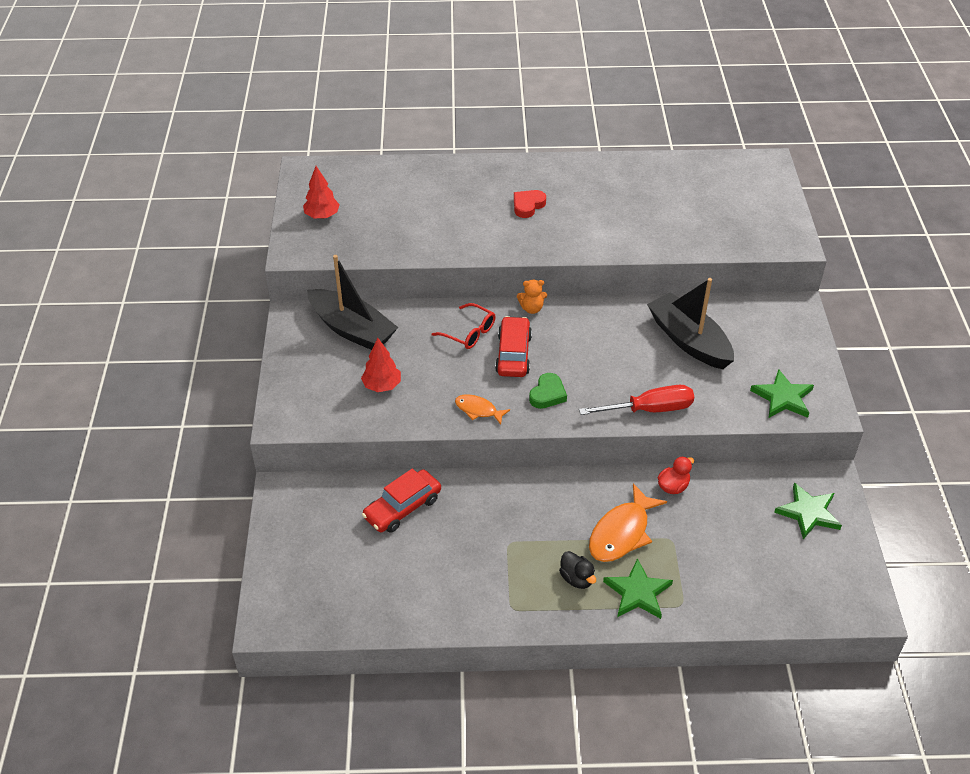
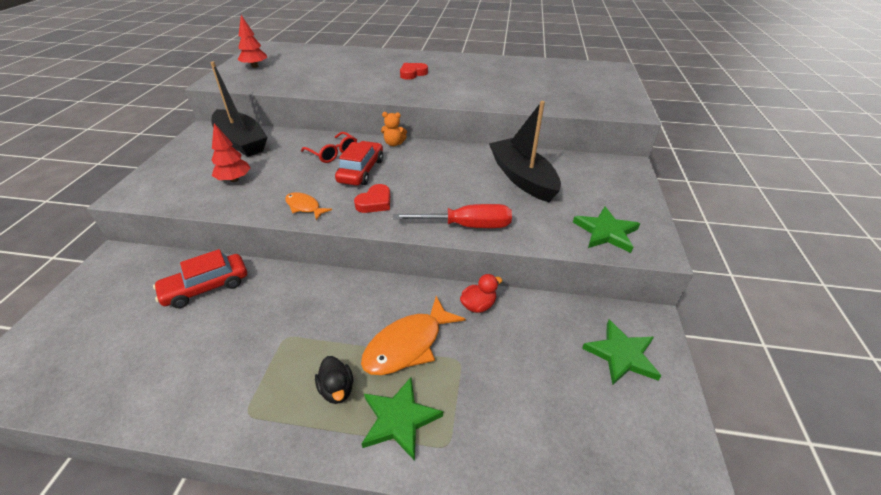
camera: 10 degrees right, 5 degrees down
(547, 394) = (375, 202): green heart -> red heart

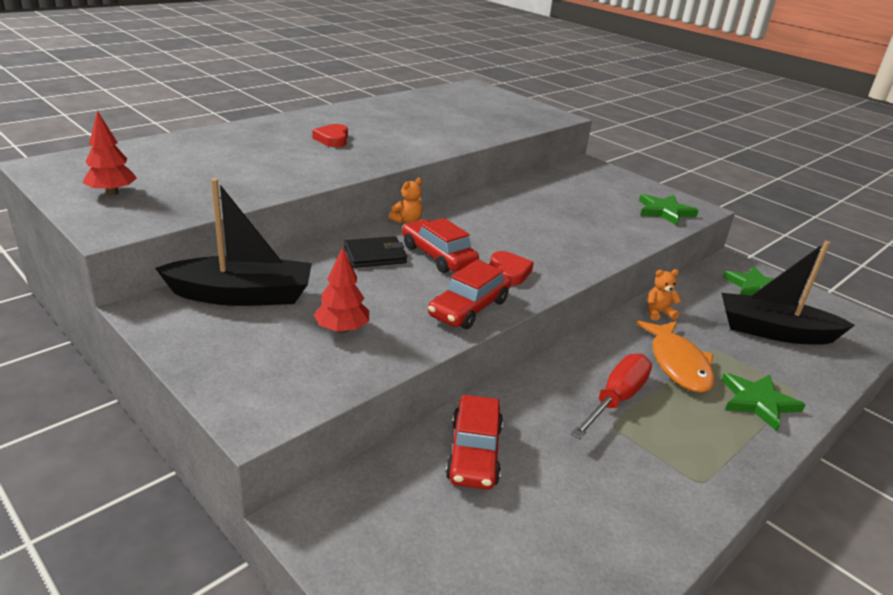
camera: 55 degrees left, 10 degrees down
(304, 207) = (469, 308): orange fish -> red car
(333, 153) = (375, 255): red glasses -> black wallet
(337, 389) = (705, 420): black duck -> none
(467, 226) = (600, 251): red screwdriver -> red screwdriver (616, 398)
(478, 305) = (658, 313): red duck -> orange teddy bear
(522, 178) = (555, 202): black boat -> black boat (774, 331)

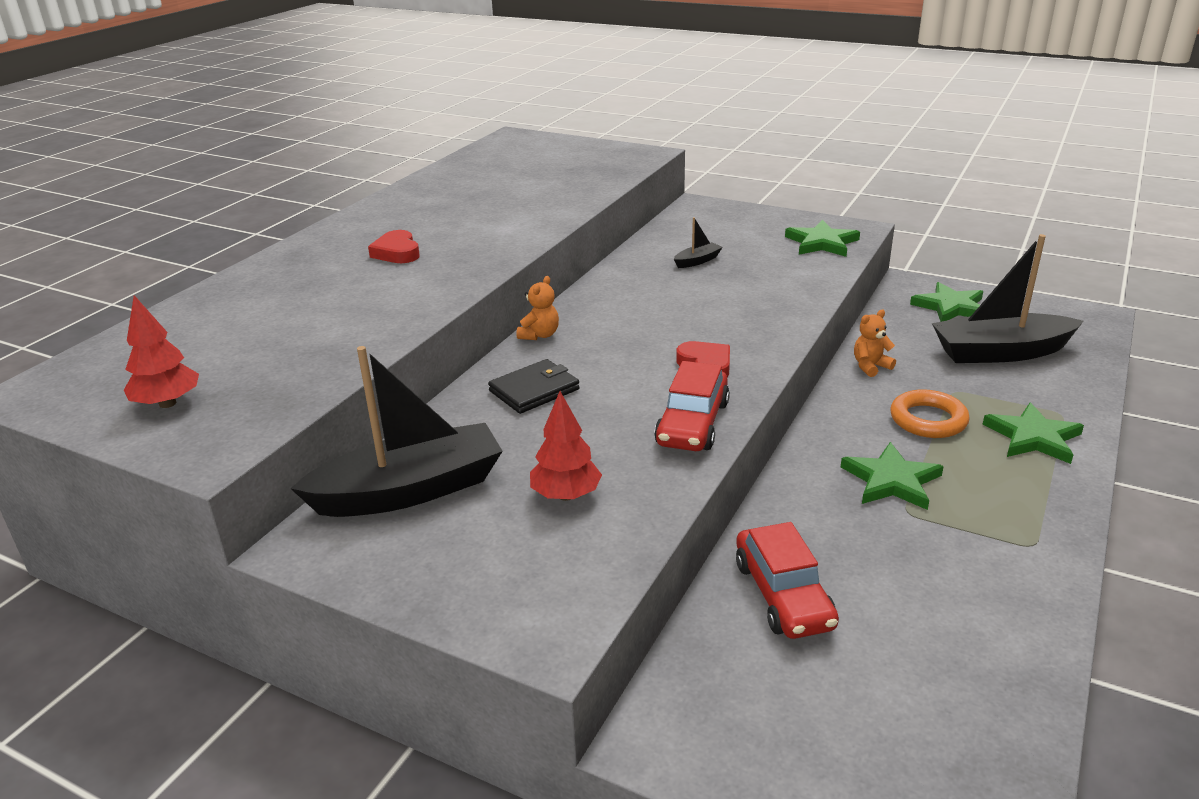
camera: 15 degrees left, 0 degrees up
(438, 256) = (609, 369): red car -> none
(558, 201) = (697, 261): none -> black boat
(616, 398) = (891, 480): red screwdriver -> green star
(678, 364) = (928, 420): orange fish -> orange ring

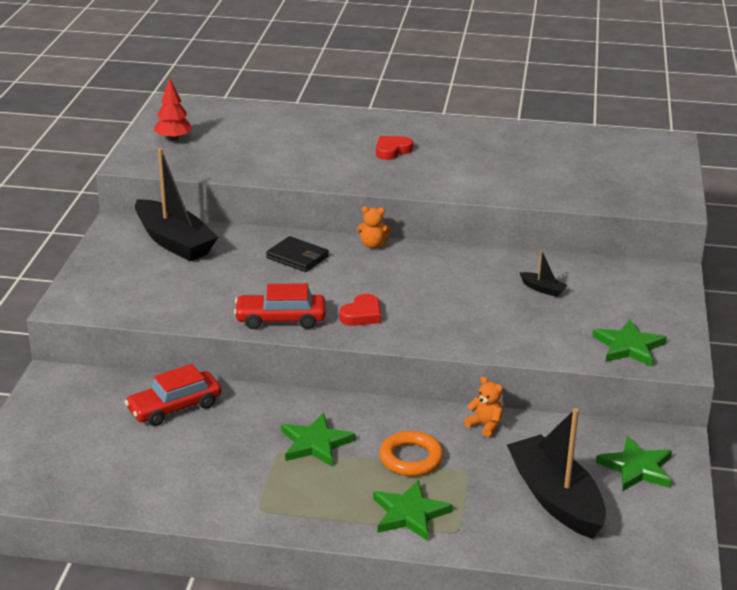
camera: 70 degrees right, 0 degrees up
(566, 495) = (186, 289): red tree -> none

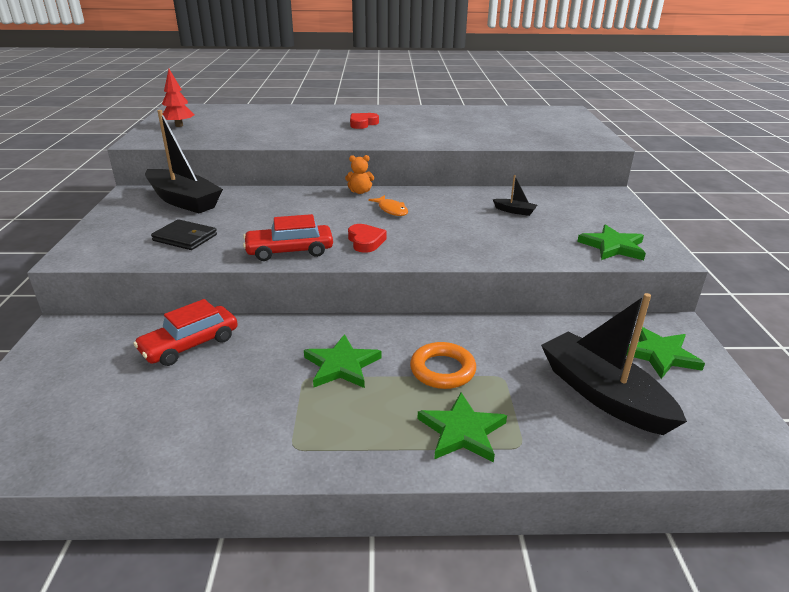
camera: 10 degrees left, 0 degrees up
(297, 257) = (296, 204): black wallet -> black wallet (185, 238)
(362, 315) = (365, 241): red heart -> red heart turned 45 degrees counterclockwise
(402, 275) = (391, 210): none -> orange fish
(485, 425) = (501, 330): orange teddy bear -> none

